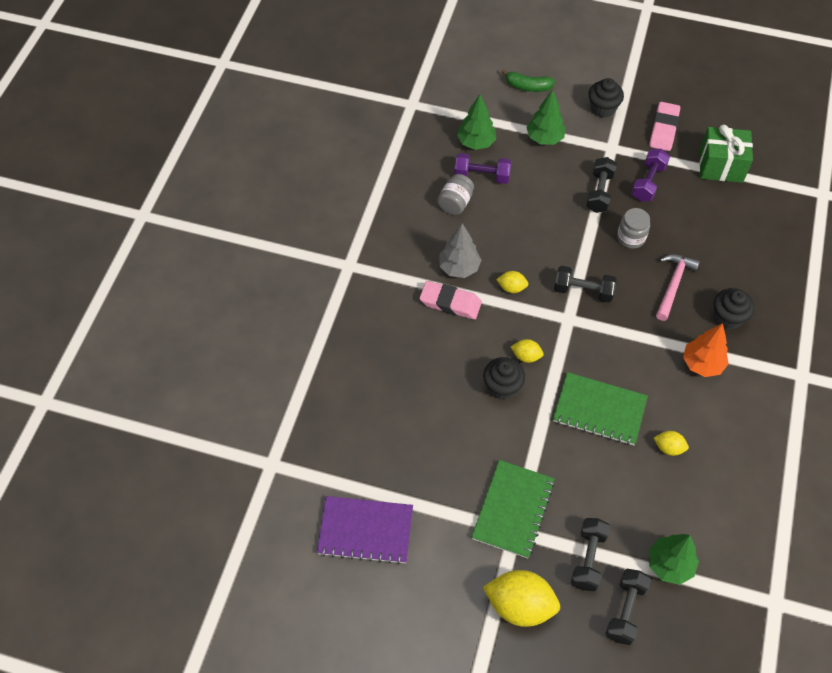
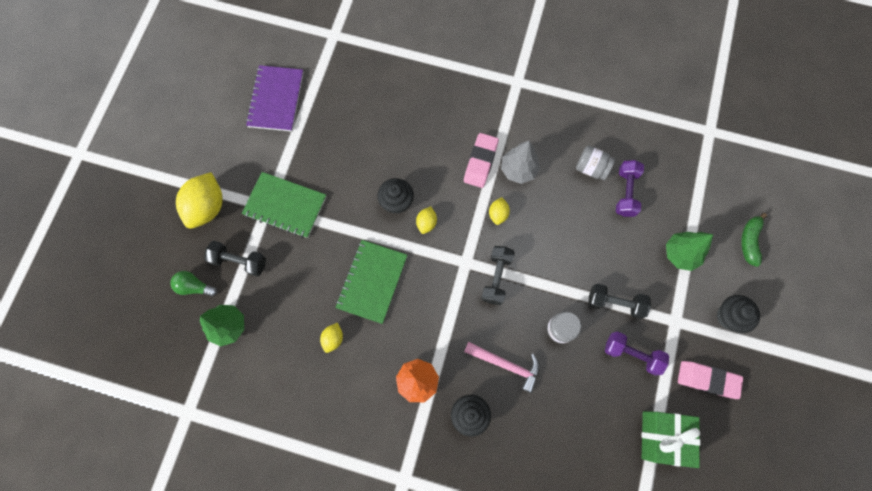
camera: 90 degrees right, 15 degrees up
(476, 143) = (667, 188): green tree -> none
(625, 610) = (194, 287): black dumbbell -> green light bulb

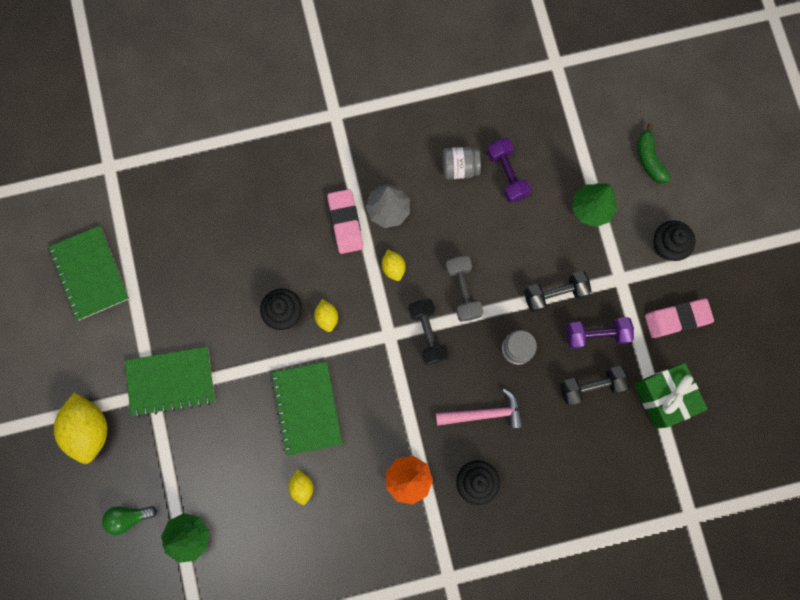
camera: 30 degrees left, 5 degrees up
(239, 261) = (159, 465): black dumbbell -> black dumbbell (591, 386)
(276, 99) = (90, 273): purple notebook -> green notebook
(542, 261) = (463, 291): none -> grey dumbbell

